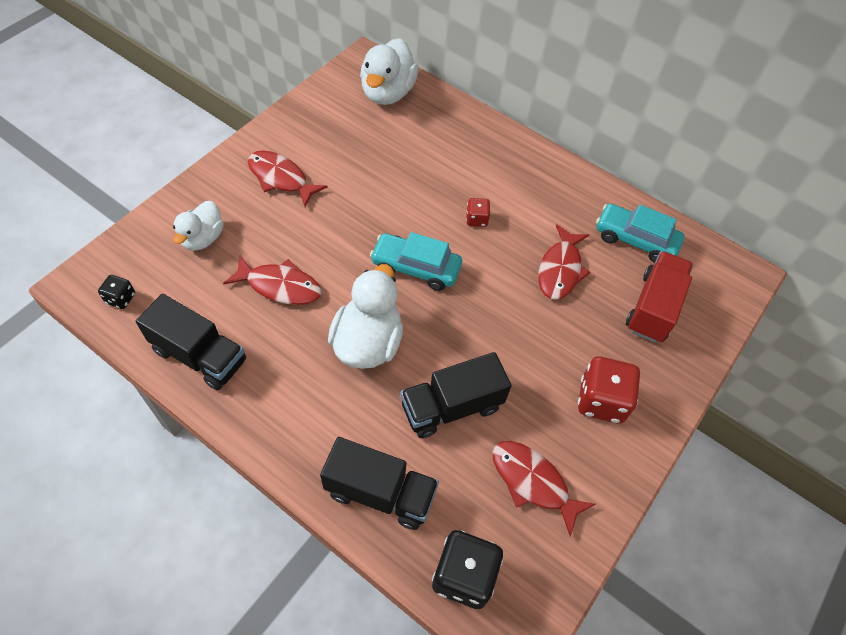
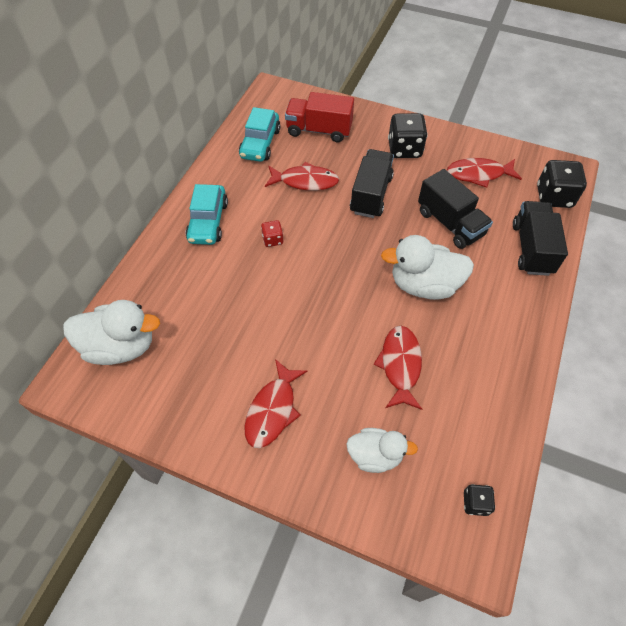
camera: 100 degrees left, 0 degrees up
(199, 355) = (496, 403): black truck -> black truck (371, 195)
(415, 268) = (339, 270): turquoise car -> turquoise car (208, 222)
(533, 482) = (478, 174): red fish -> red fish turned 60 degrees clockwise
(601, 400) = (404, 149): red dice -> black dice

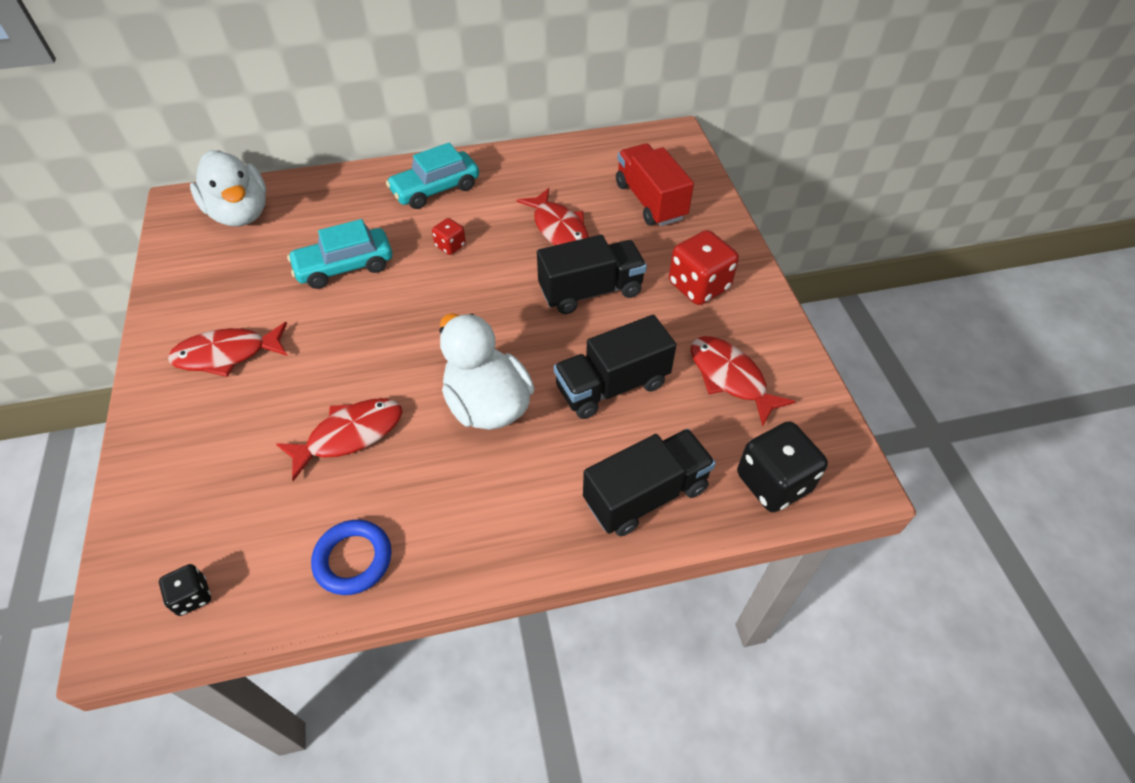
camera: 55 degrees right, 5 degrees down
(260, 143) = (581, 169): turquoise car -> turquoise car (345, 267)
(375, 455) = (213, 467): white duck -> none
(404, 149) = (699, 286): black dice -> red dice
(450, 223) = (612, 386): black truck -> black truck turned 45 degrees clockwise
(497, 402) = (353, 559): none -> blue ring

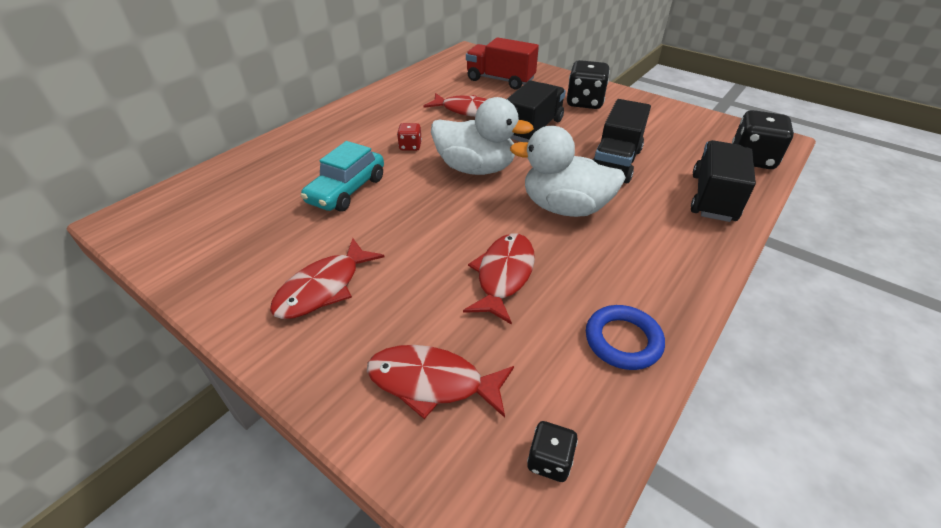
camera: 40 degrees left, 10 degrees down
(240, 213) = (200, 201): white duck -> white duck (476, 168)
(435, 189) = (353, 125): turquoise car -> none
(699, 286) = (584, 102): red dice -> black dice
(730, 378) = (662, 130): red fish -> red fish (432, 382)

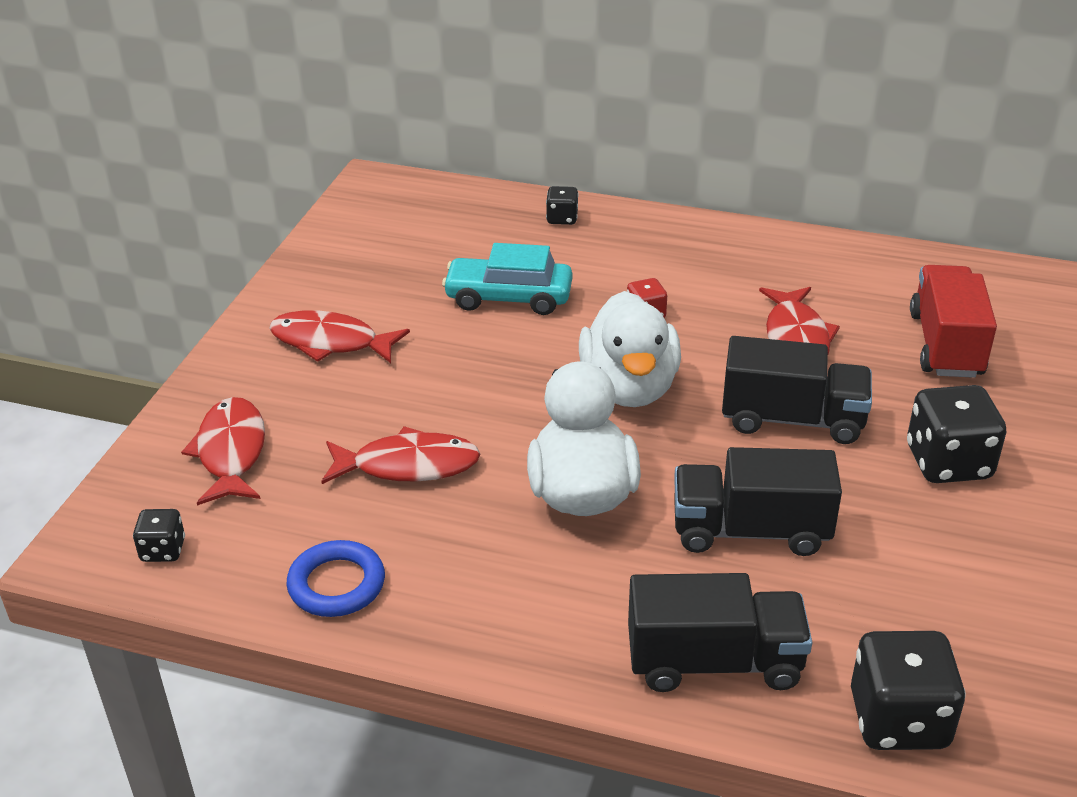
camera: 70 degrees right, 5 degrees down
(280, 150) = (562, 219): none -> black dice

